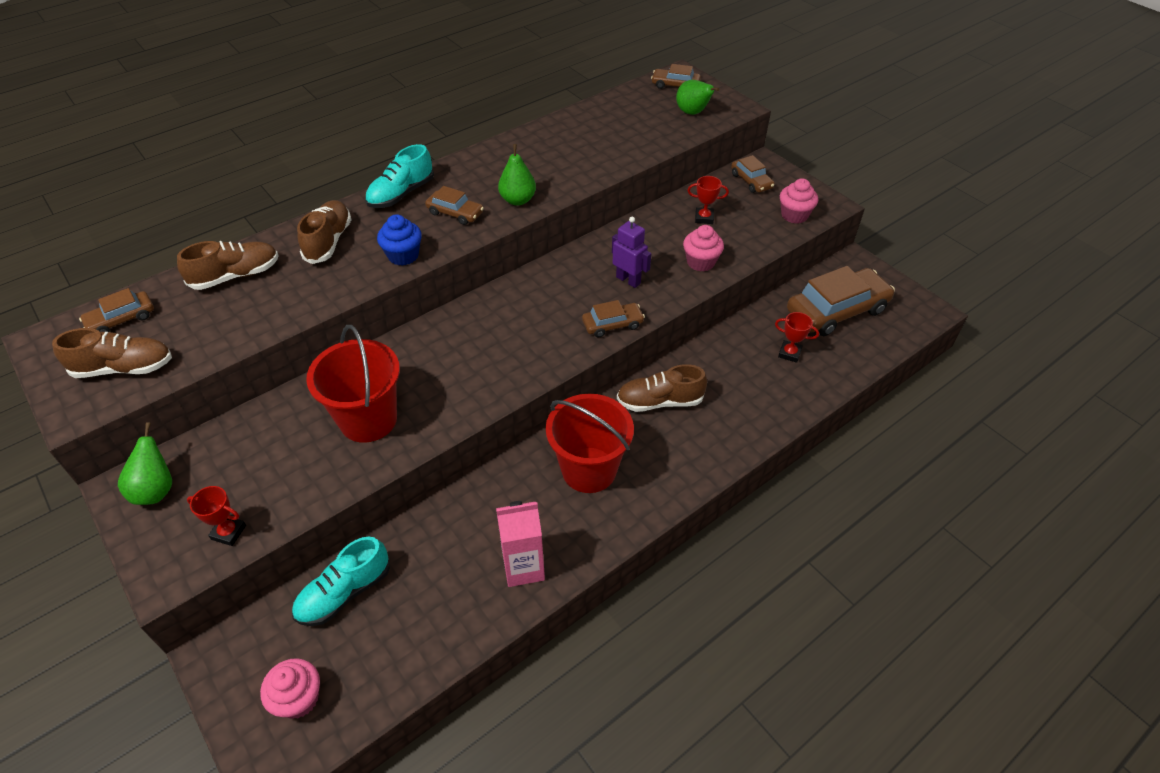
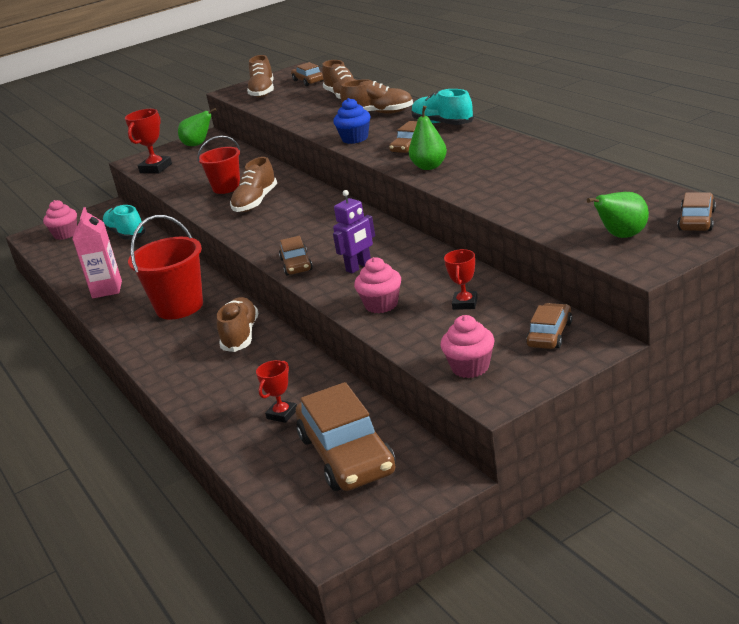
camera: 100 degrees right, 20 degrees down
(228, 532) = (155, 168): red trophy -> red trophy, size x1.56
(368, 419) = (226, 188): red bucket -> red bucket, size x0.66
(434, 380) = (255, 202): none -> brown shoe
(751, 181) = (550, 334): brown car -> brown car turned 135 degrees clockwise

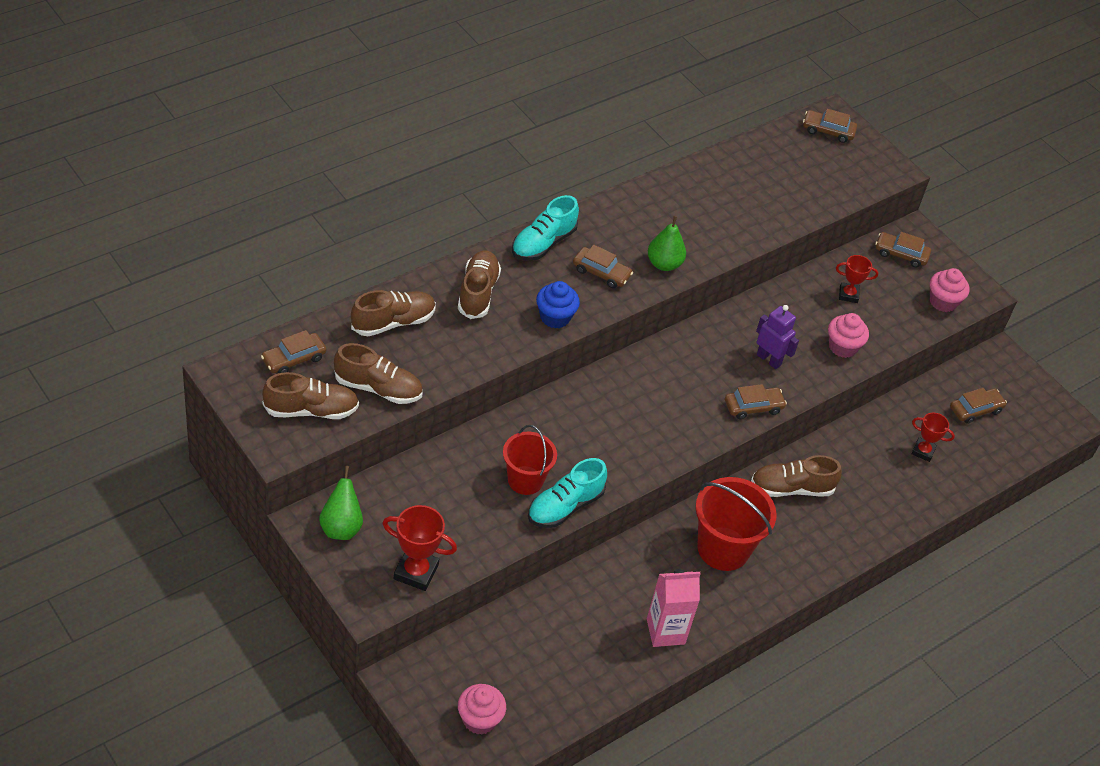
camera: 105 degrees left, 20 degrees up
(125, 234) = (506, 637): turquoise shoe -> turquoise shoe (565, 506)
(255, 202) = (583, 448): brown shoe -> brown shoe (378, 388)
(346, 454) = (975, 410): brown car -> brown car, size x0.51
(622, 236) = (846, 172): green pear -> none

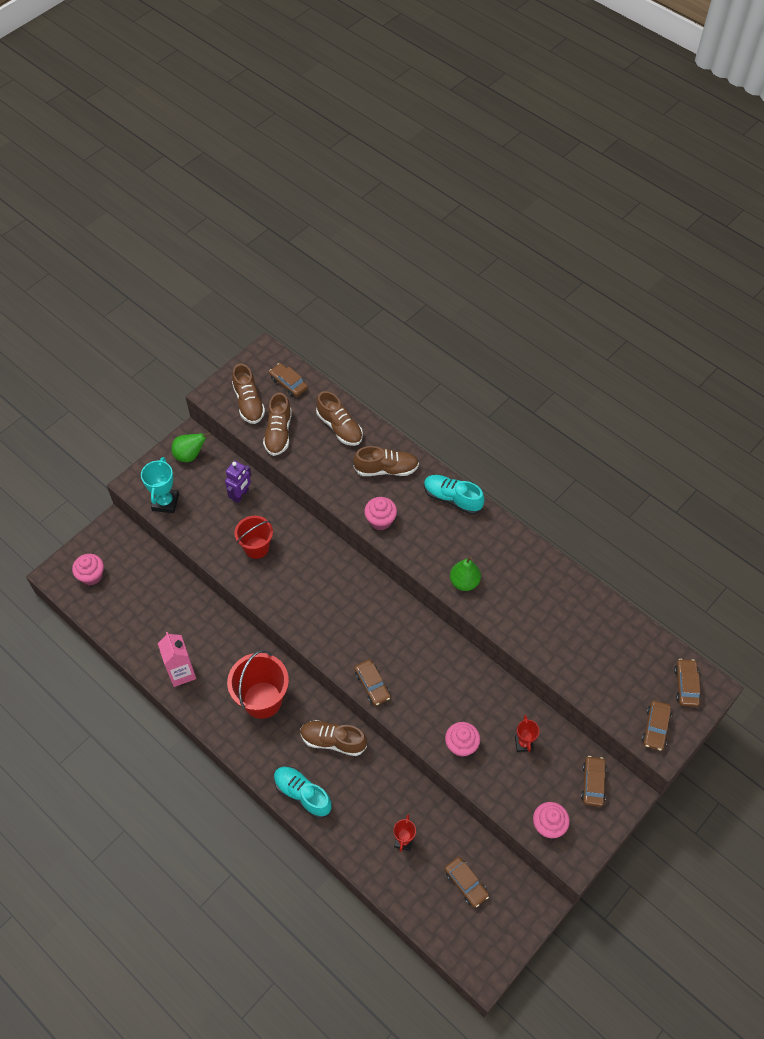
camera: 85 degrees right, 10 degrees up
(416, 572) = (165, 502): red trophy -> turquoise trophy
(555, 317) = (380, 520): blue cupcake -> pink cupcake
(565, 506) = (240, 575): turquoise shoe -> turquoise shoe (302, 794)
(601, 273) = (437, 541): brown car -> brown car (655, 728)
(769, 359) = (426, 690): purple robot -> purple robot (241, 495)
(791, 488) = (333, 741): brown shoe -> brown shoe turned 60 degrees counterclockwise

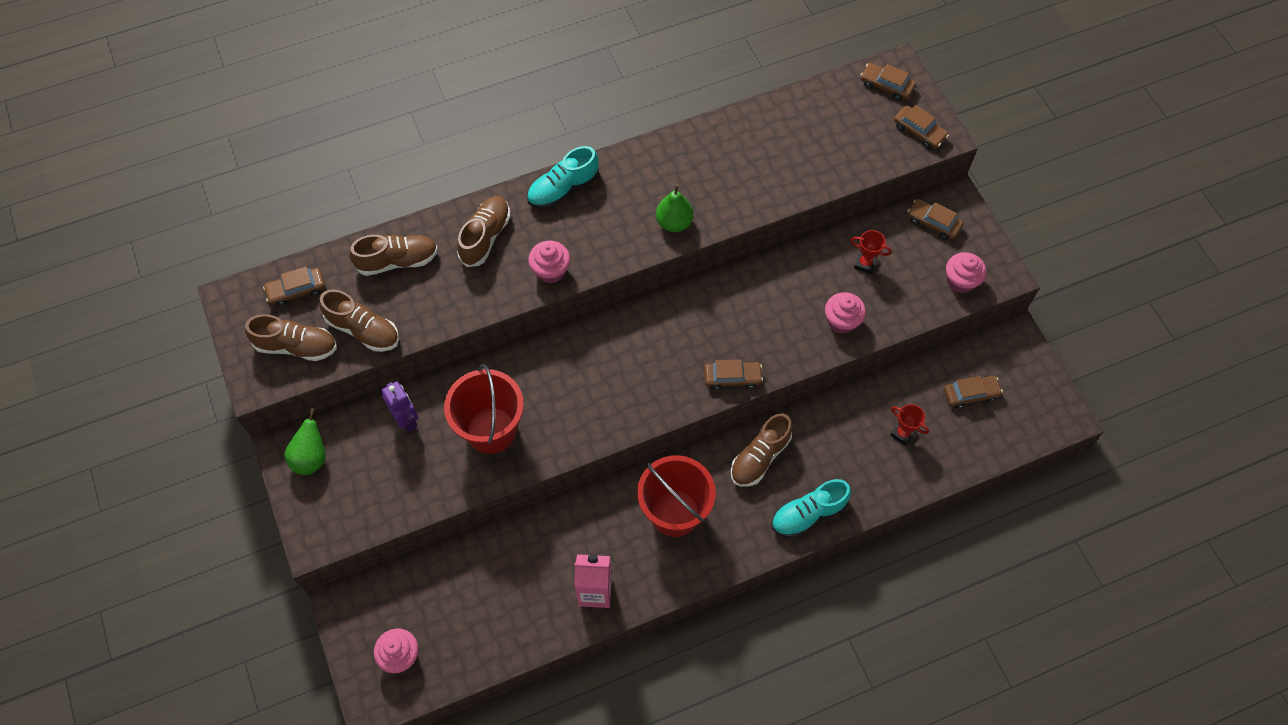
camera: 65 degrees left, 5 degrees up
(165, 502) = (364, 513): turquoise trophy -> none
(256, 547) = (491, 430): red bucket -> red bucket, size x1.51

